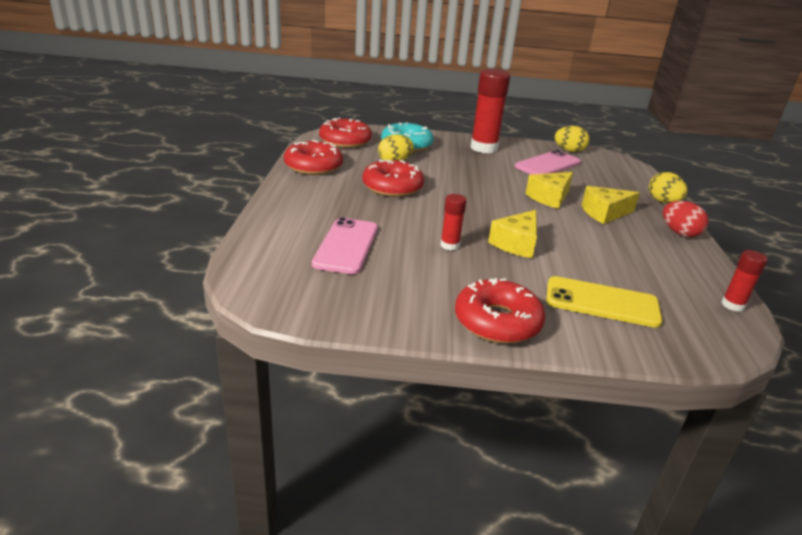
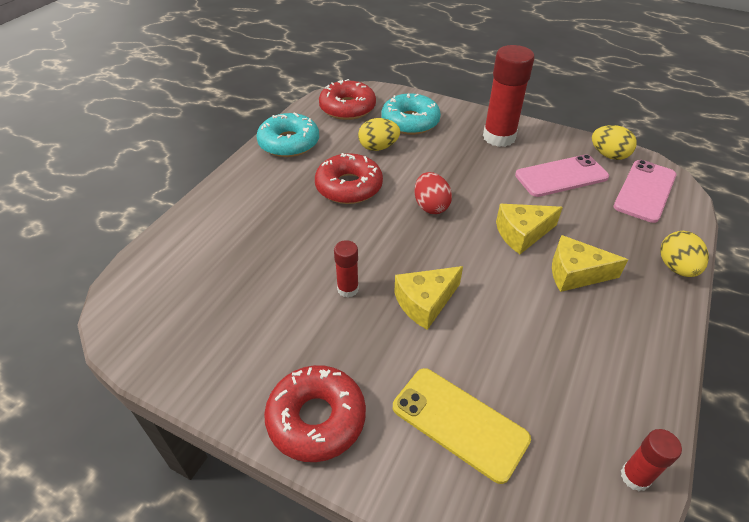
camera: 25 degrees right, 15 degrees up
(313, 166) = (289, 143): red donut -> turquoise donut
(346, 246) = (242, 267): pink phone -> pink phone (645, 191)
(679, 233) = (656, 329): red egg -> red egg (431, 206)

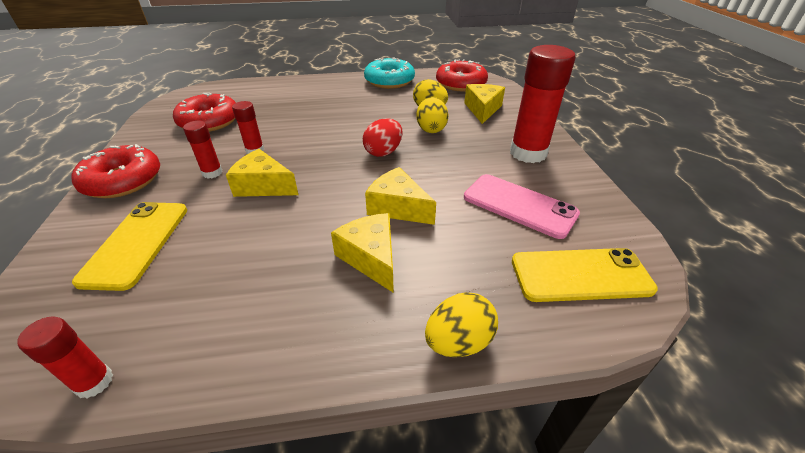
camera: 55 degrees right, 5 degrees down
(349, 187) = (367, 114): red donut -> red donut (209, 121)
(366, 334) = (212, 173): none -> red glue stick
(410, 122) = (482, 109): turquoise donut -> yellow cheese
(608, 155) = (608, 228): yellow egg -> yellow egg (431, 129)
(645, 191) = (580, 275): pink phone -> yellow phone

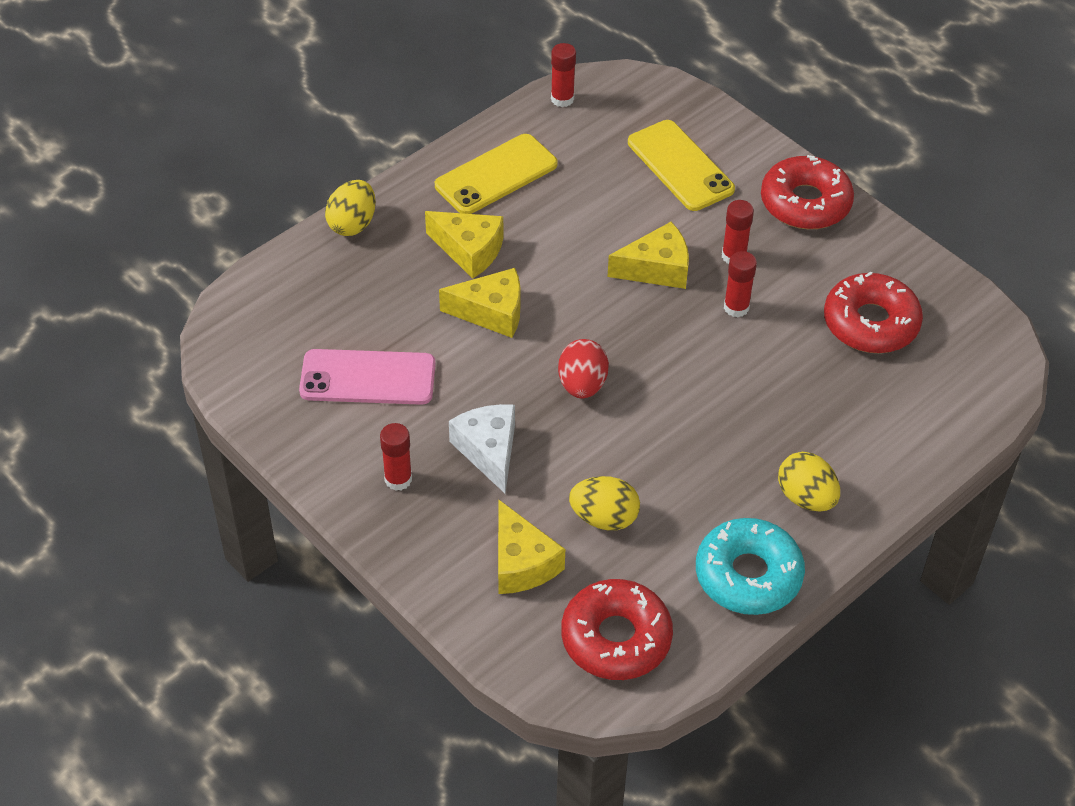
camera: 145 degrees right, 10 degrees up
(431, 129) = (561, 466): yellow egg -> yellow egg (806, 497)
(465, 146) = (489, 451): none -> white cheese
(528, 153) = (398, 479): red glue stick -> red glue stick, size x0.50
(580, 275) = (279, 321): yellow phone -> yellow phone (496, 175)

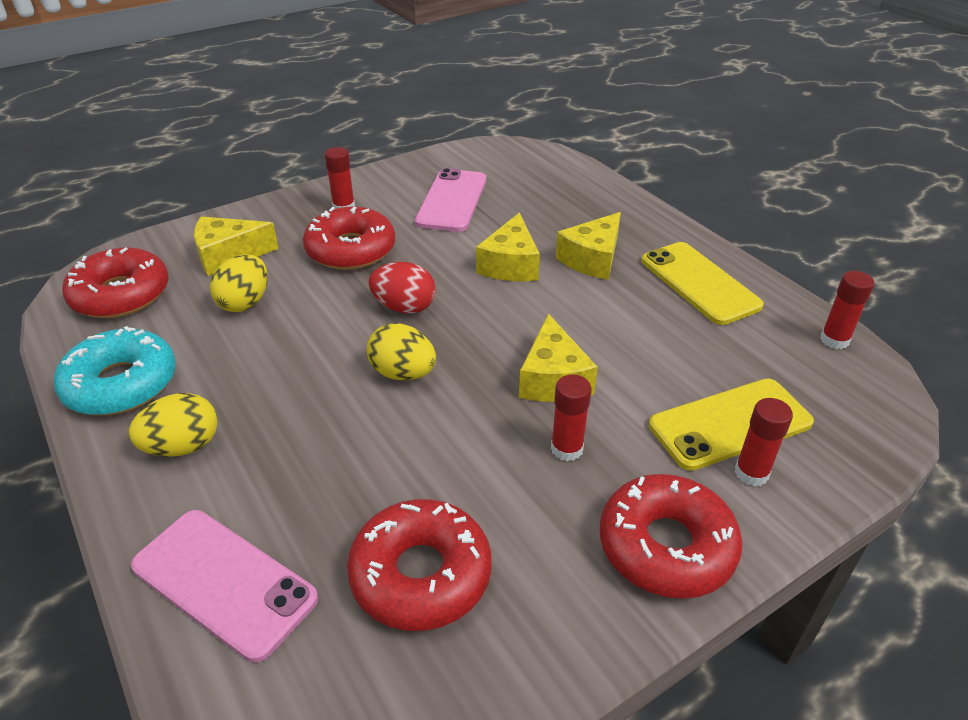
camera: 100 degrees right, 10 degrees down
(352, 224) = (629, 203): yellow egg -> yellow egg (403, 373)
(489, 451) = (351, 250): white cheese -> red donut
(736, 307) = (480, 436): red glue stick -> red glue stick (751, 473)
(915, 427) = (223, 582): none -> pink phone

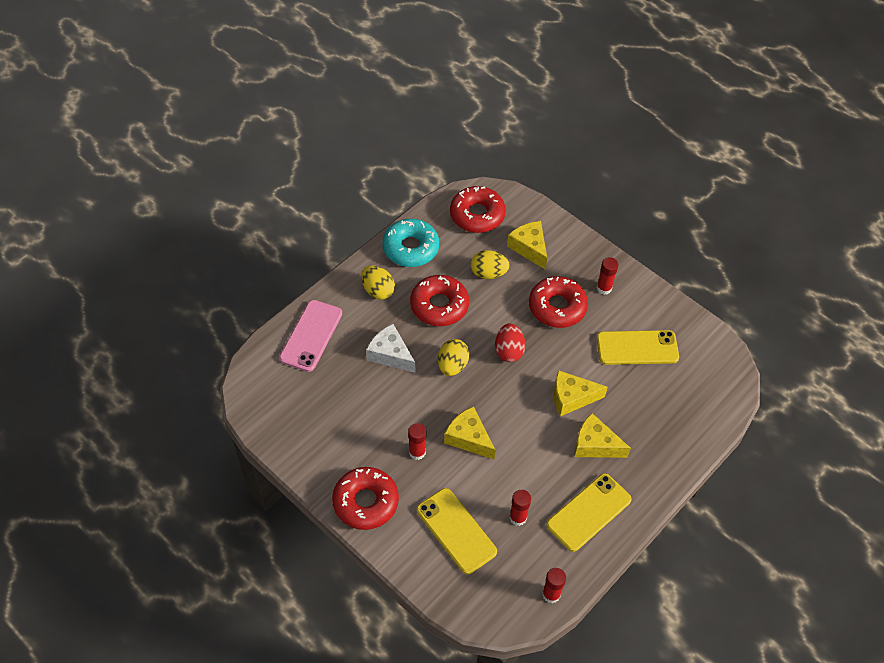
camera: 75 degrees right, 15 degrees up
(341, 452) = (390, 354): none -> white cheese
(421, 574) = (329, 405): red donut -> red donut (439, 305)
(452, 201) = (637, 348): pink phone -> yellow phone
(553, 378) = (469, 438): yellow cheese -> yellow cheese turned 60 degrees clockwise
(751, 473) = (422, 541): red glue stick -> red glue stick (518, 517)

